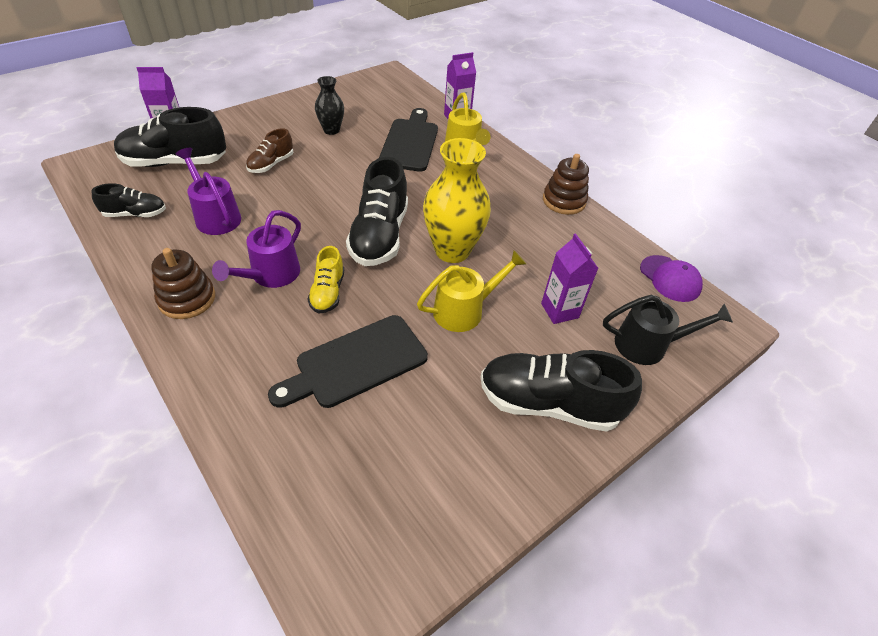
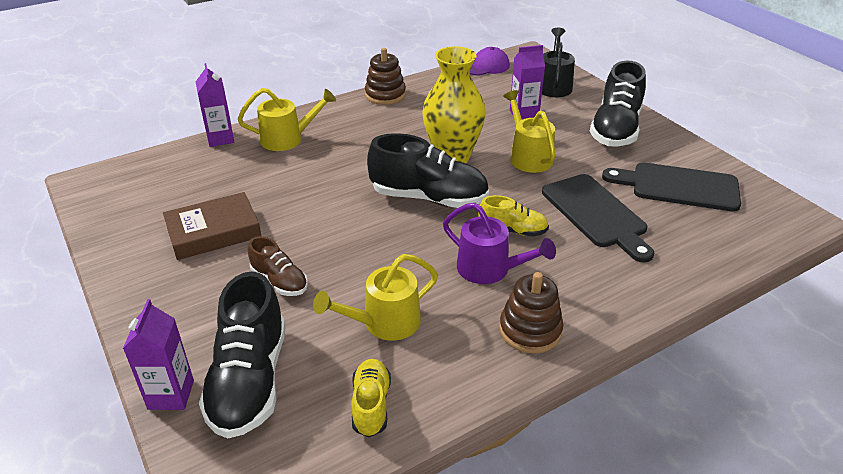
camera: 80 degrees left, 10 degrees down
(135, 214) = (371, 405): black shoe -> yellow shoe
(215, 216) = (384, 323): purple watering can -> yellow watering can
(331, 130) = (213, 231): black vase -> brown book
(410, 142) = (262, 172): black cutting board -> black cutting board (678, 186)

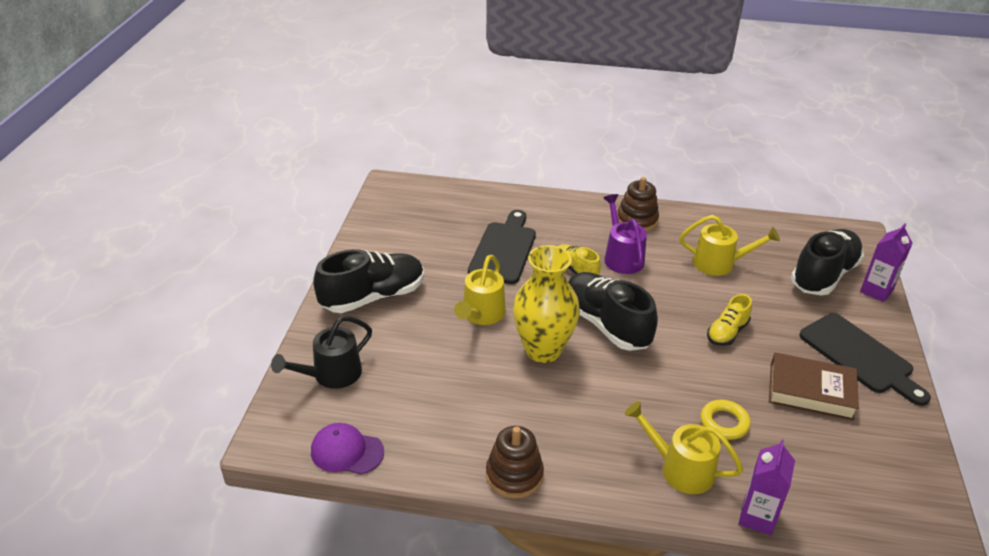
camera: 140 degrees left, 0 degrees up
(275, 176) = (724, 423): none -> yellow ring
(279, 281) = (774, 322): brown shoe -> none
(371, 405) = (758, 234): yellow shoe -> yellow shoe (727, 333)
(524, 114) = (417, 358): purple carton -> none
(678, 186) = (419, 236): black cutting board -> black cutting board (859, 357)

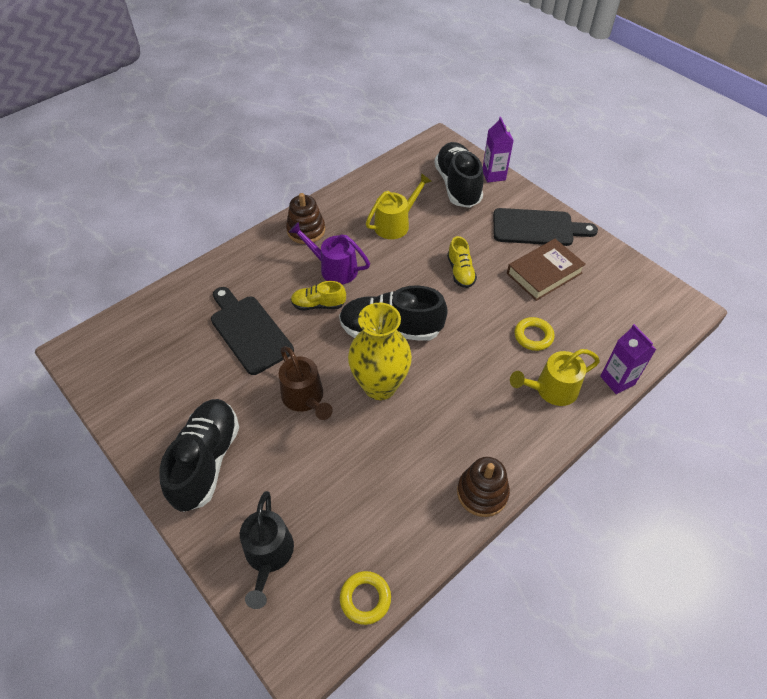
camera: 50 degrees left, 15 degrees up
(347, 451) = (365, 598): purple cap -> yellow ring
(481, 315) = (305, 398): yellow watering can -> brown watering can

